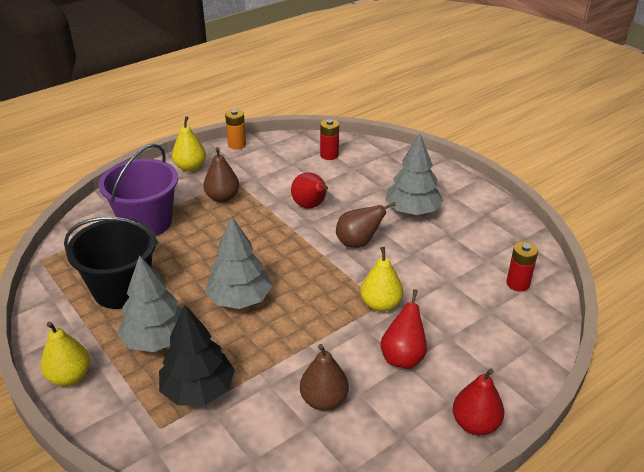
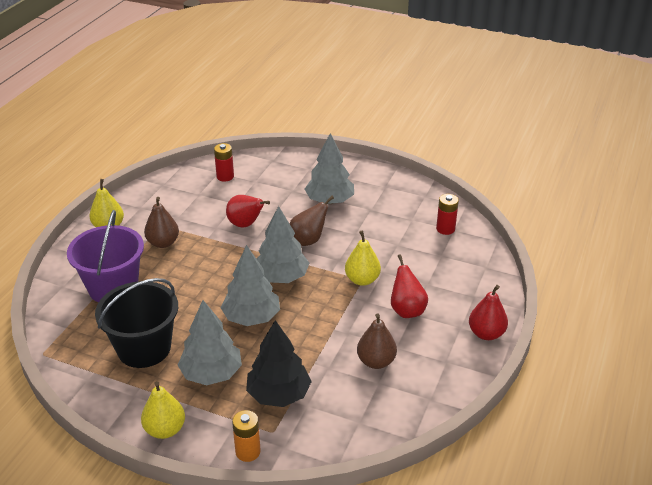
camera: 30 degrees left, 0 degrees up
(237, 145) = (134, 193): orange battery -> orange battery (248, 452)
(301, 270) = (281, 277): none -> grey tree

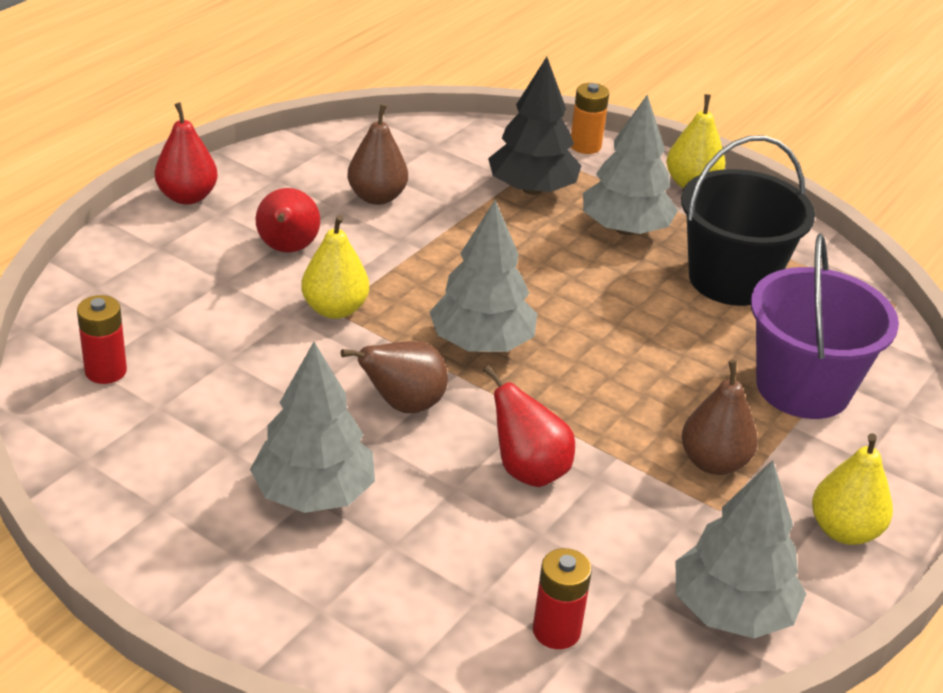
camera: 170 degrees left, 0 degrees up
(251, 317) = (551, 289): grey tree -> grey tree (731, 611)

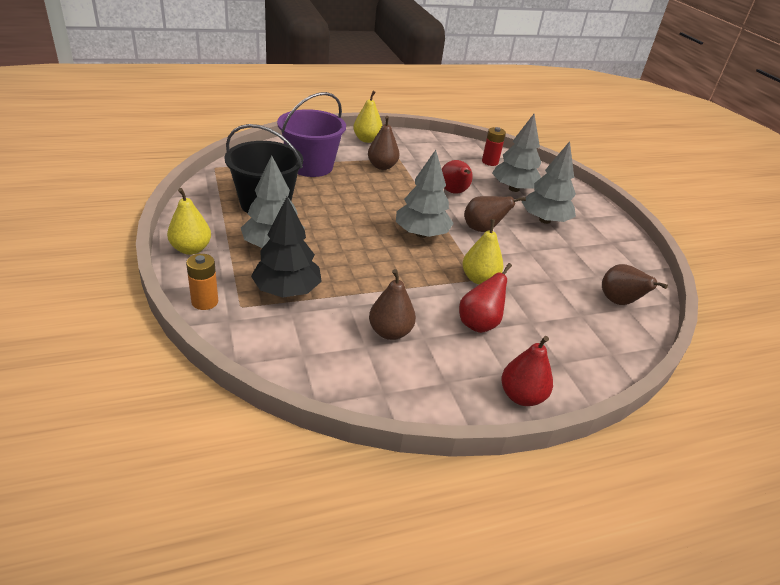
camera: 145 degrees left, 0 degrees up
(106, 371) = (619, 302): red battery -> brown pear
(731, 611) = (430, 144): grey tree -> grey tree (514, 189)

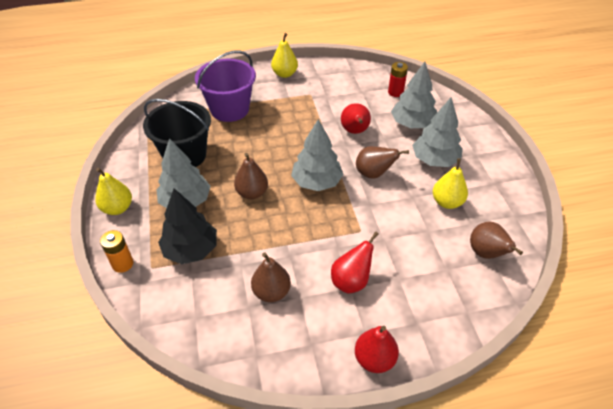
camera: 10 degrees right, 10 degrees up
(382, 166) = (293, 105): brown pear -> brown pear (252, 193)
(479, 279) = (360, 231): yellow pear -> yellow pear (447, 202)

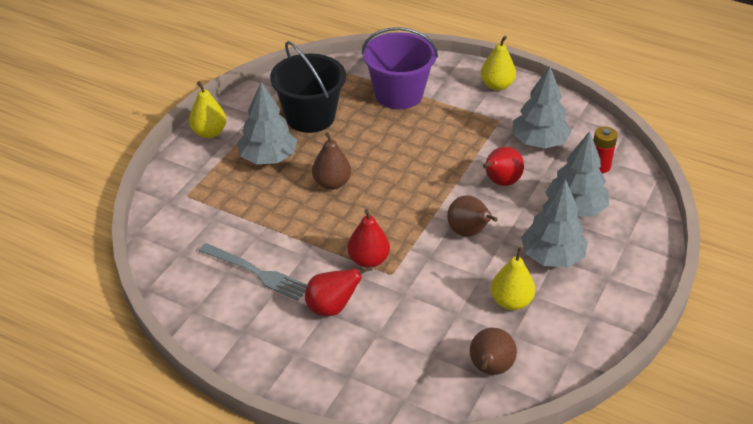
camera: 40 degrees right, 5 degrees down
(122, 264) = (169, 179): orange battery -> none
(191, 250) = (230, 200): black tree -> none
(271, 292) = (256, 273): brown pear -> grey fork
(316, 182) = (402, 208): grey tree -> grey tree (539, 142)
(374, 359) = (279, 376): red pear -> red pear (368, 260)

